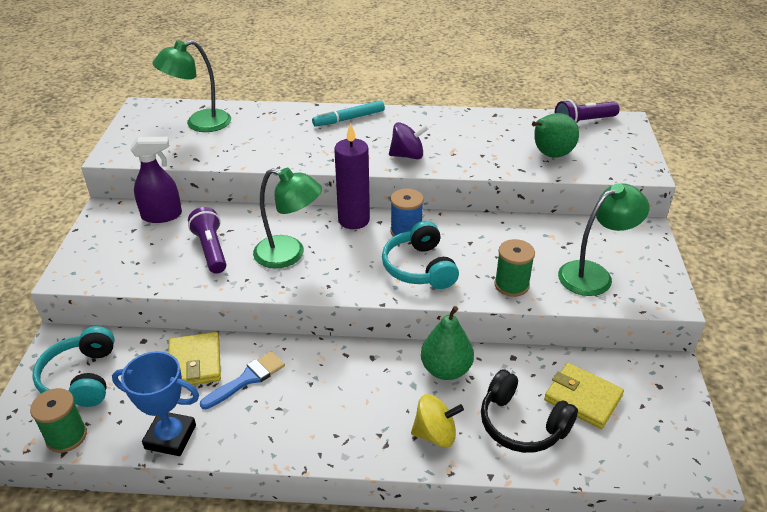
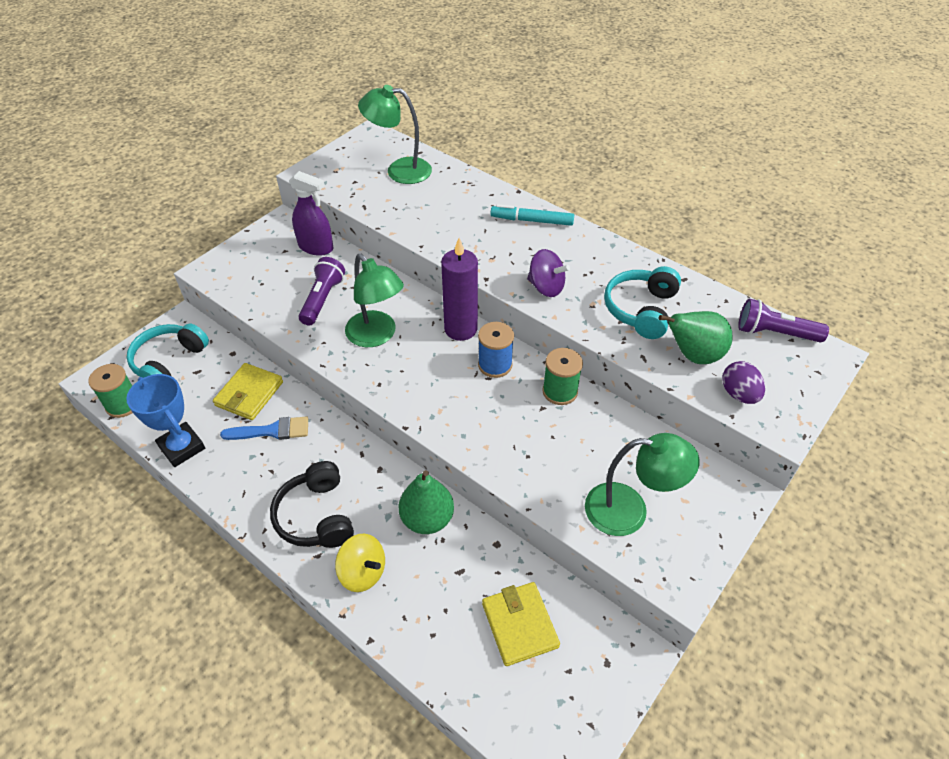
camera: 35 degrees right, 10 degrees up
(419, 268) = (470, 409): turquoise headphones -> turquoise headphones (641, 310)
(511, 285) = (536, 474): green spool -> green spool (560, 391)
(522, 424) = (441, 612): black headphones -> black headphones (316, 516)
(601, 164) = (738, 394): none -> purple egg

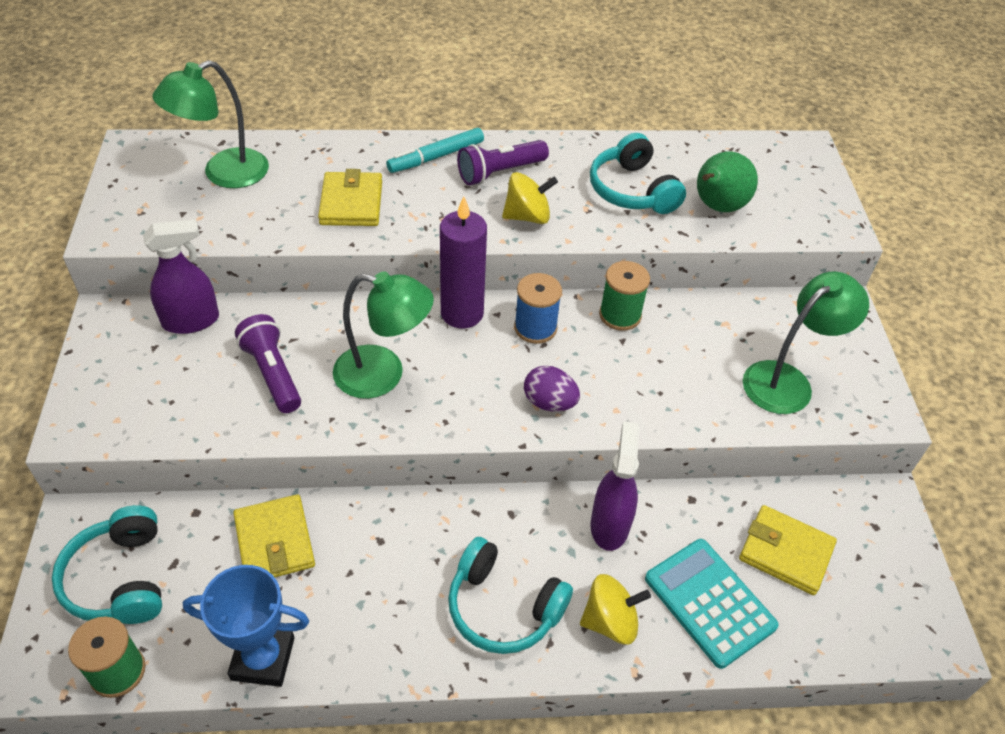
camera: 45 degrees left, 0 degrees up
(272, 431) = (351, 560): blue brush -> none
(316, 516) = (503, 607): black headphones -> turquoise headphones
(427, 519) = (609, 525): green pear -> purple spray bottle
(433, 612) = (709, 602): none -> turquoise calculator
(448, 222) = (351, 203): none -> yellow wallet
(546, 287) = (527, 216): purple spinning top -> yellow spinning top
(738, 394) = (784, 219): purple egg -> purple egg (549, 402)
(774, 333) = (752, 151): purple flashlight -> purple flashlight (499, 172)

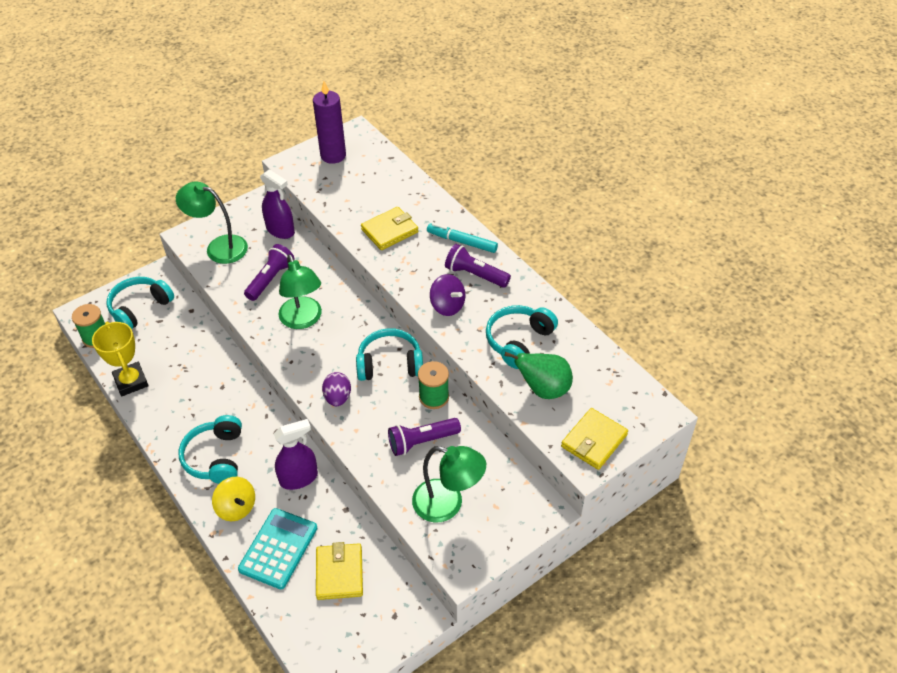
camera: 60 degrees right, 0 degrees up
(224, 174) = (367, 173): green lamp -> green lamp (219, 247)
(263, 659) = (131, 381): blue trophy -> yellow trophy
(274, 542) = (194, 348): yellow wallet -> yellow wallet (594, 441)
(462, 313) = (374, 327): purple candle -> purple candle (333, 155)
(527, 216) = (447, 306): yellow spinning top -> purple spinning top
(535, 328) = (390, 364): blue spool -> turquoise headphones
(679, 358) = (421, 441): none -> purple flashlight

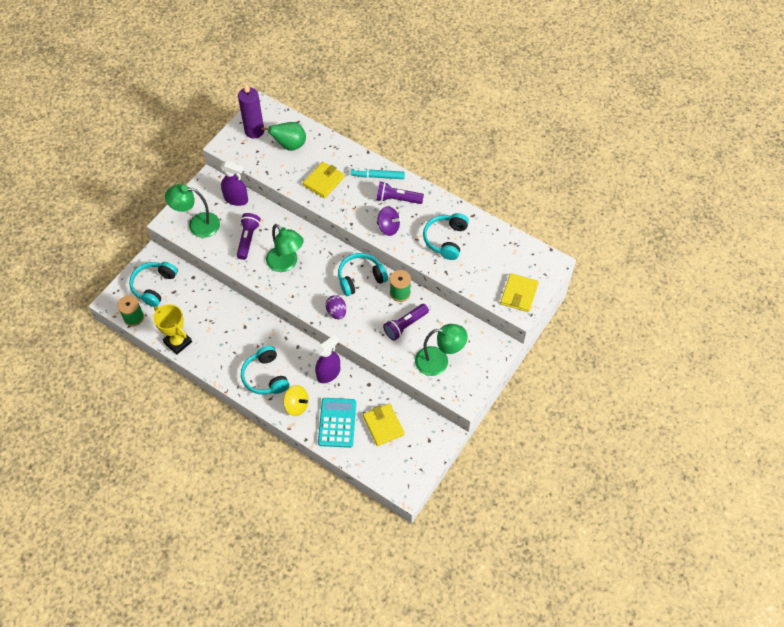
camera: 20 degrees left, 10 degrees up
(543, 389) = (474, 269): green pear -> green pear (289, 145)

